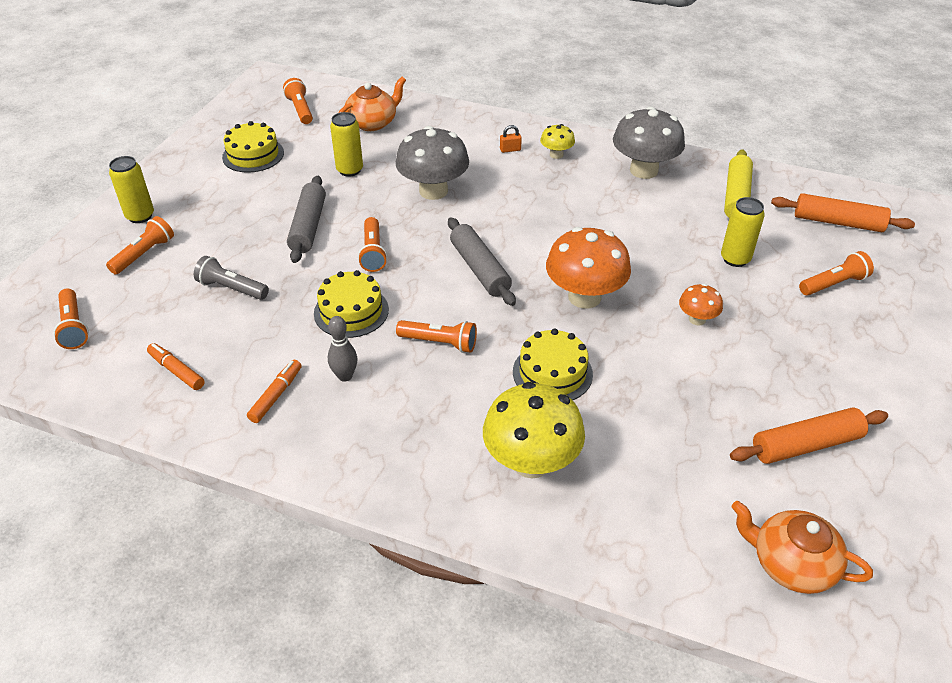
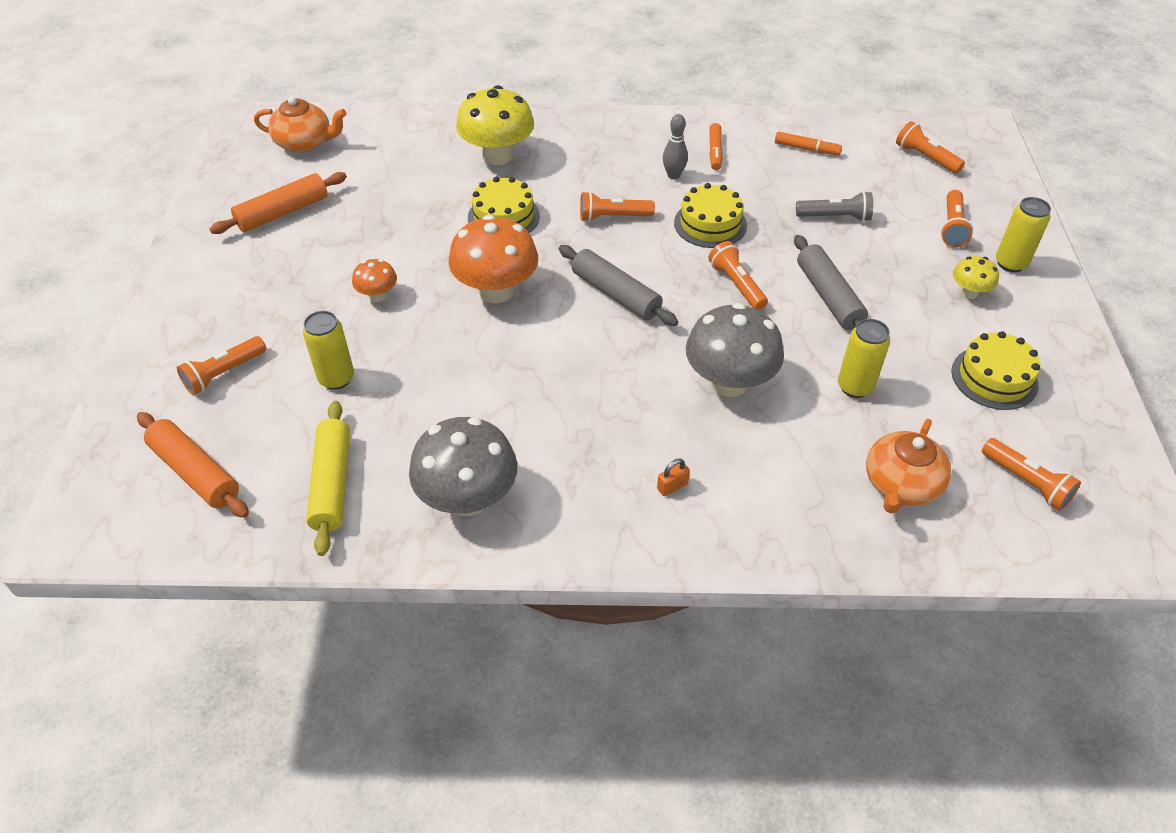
camera: 160 degrees right, 5 degrees up
(556, 154) = (602, 495): yellow mushroom -> yellow mushroom (969, 292)
(838, 222) = (195, 472): orange rolling pin -> orange rolling pin turned 45 degrees clockwise

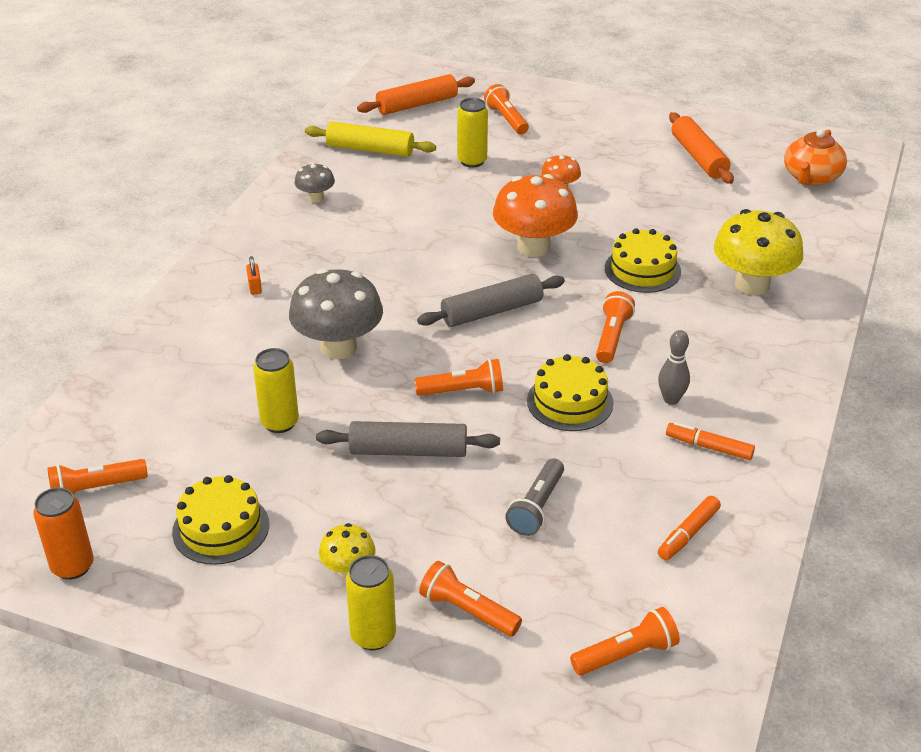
camera: 110 degrees right, 10 degrees down
(468, 498) = (316, 198): grey mushroom -> grey mushroom, size x0.50
(901, 485) = (158, 408): orange teapot -> none
(1109, 454) = (73, 566): none -> orange can

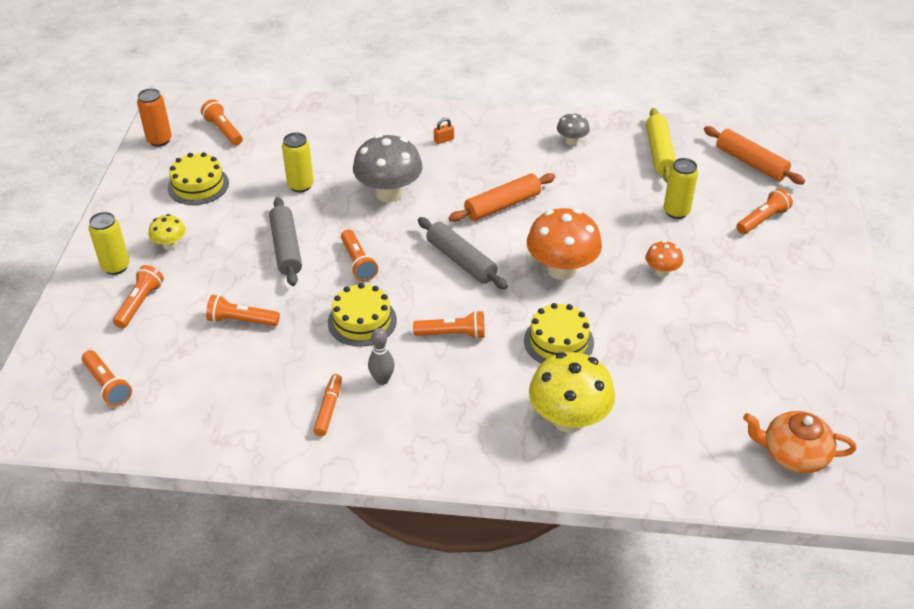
camera: 75 degrees right, 5 degrees up
(536, 507) = (241, 321): grey flashlight -> orange flashlight
(688, 534) = (227, 406): orange marker -> none
(698, 157) = (778, 360): orange rolling pin -> orange rolling pin (502, 205)

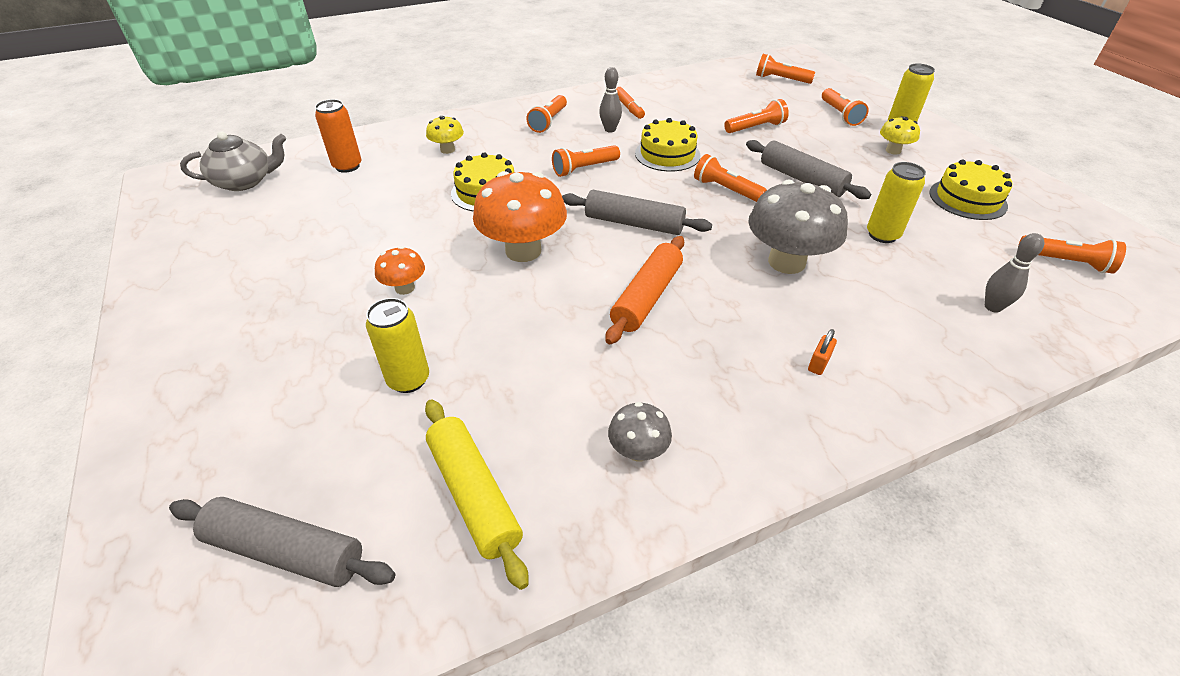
camera: 150 degrees right, 0 degrees up
(159, 140) = (1092, 225): orange can -> orange can (347, 166)
(310, 128) = (992, 307): none -> grey bowling pin
(569, 419) = (447, 150): yellow mushroom -> yellow mushroom, size x0.50
(751, 163) = (286, 551): orange rolling pin -> grey rolling pin
(762, 220) = (265, 419): orange flashlight -> orange flashlight (548, 121)
(793, 454) = (245, 181): orange teapot -> grey teapot

